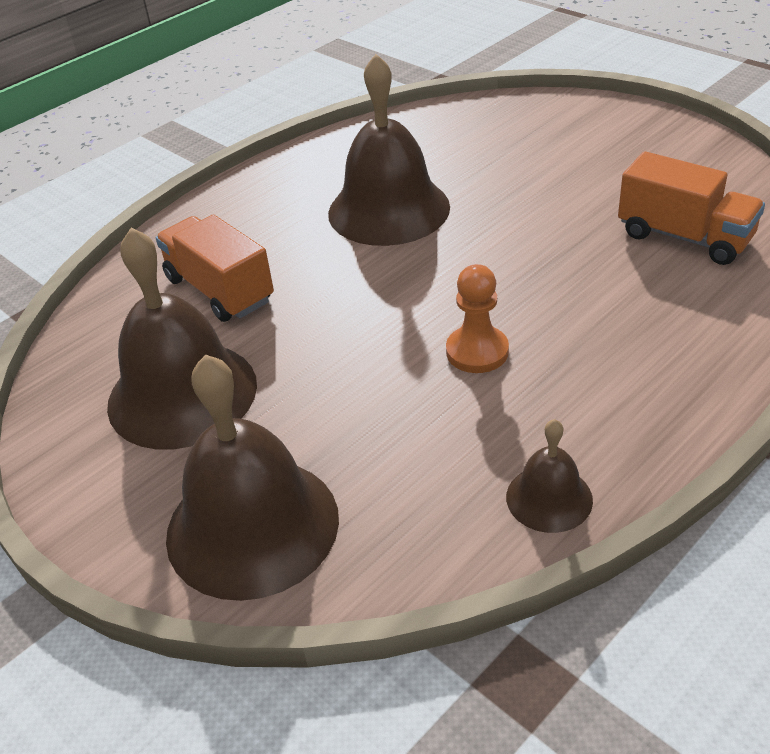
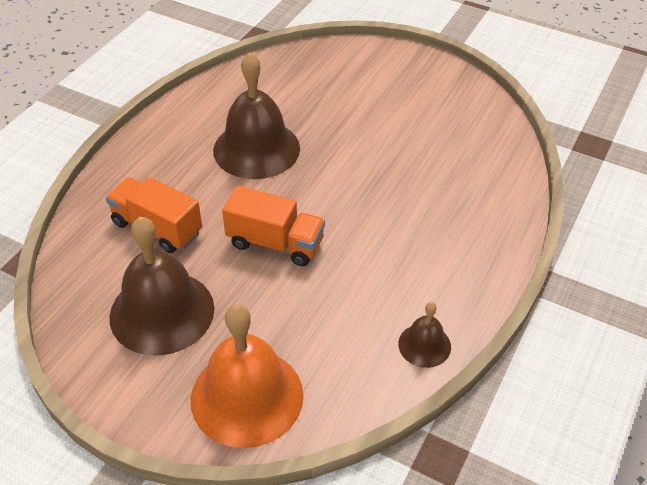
camera: 20 degrees left, 5 degrees up
(252, 526) = (247, 396): brown bell -> orange bell
(477, 351) = (351, 251): orange pawn -> none
(684, 237) = (458, 150): orange truck -> orange truck (275, 243)

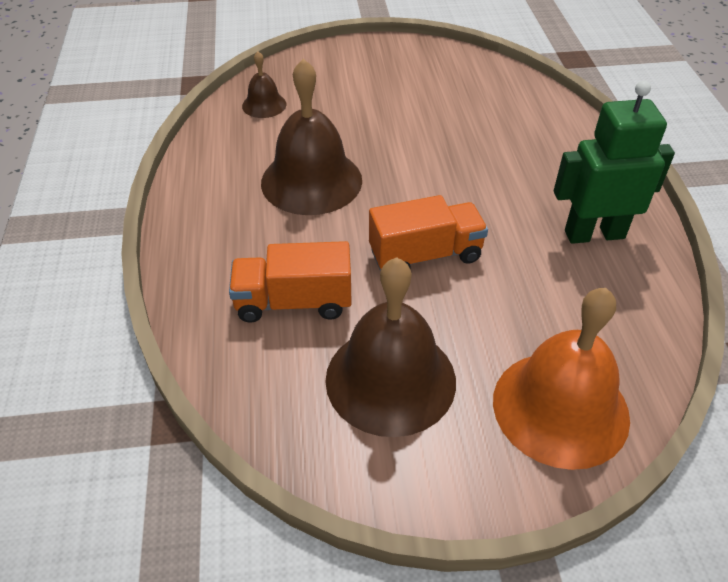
camera: 35 degrees left, 0 degrees up
(418, 295) = (594, 234): none -> green robot
(424, 345) = (645, 271): brown bell -> brown bell (264, 105)

